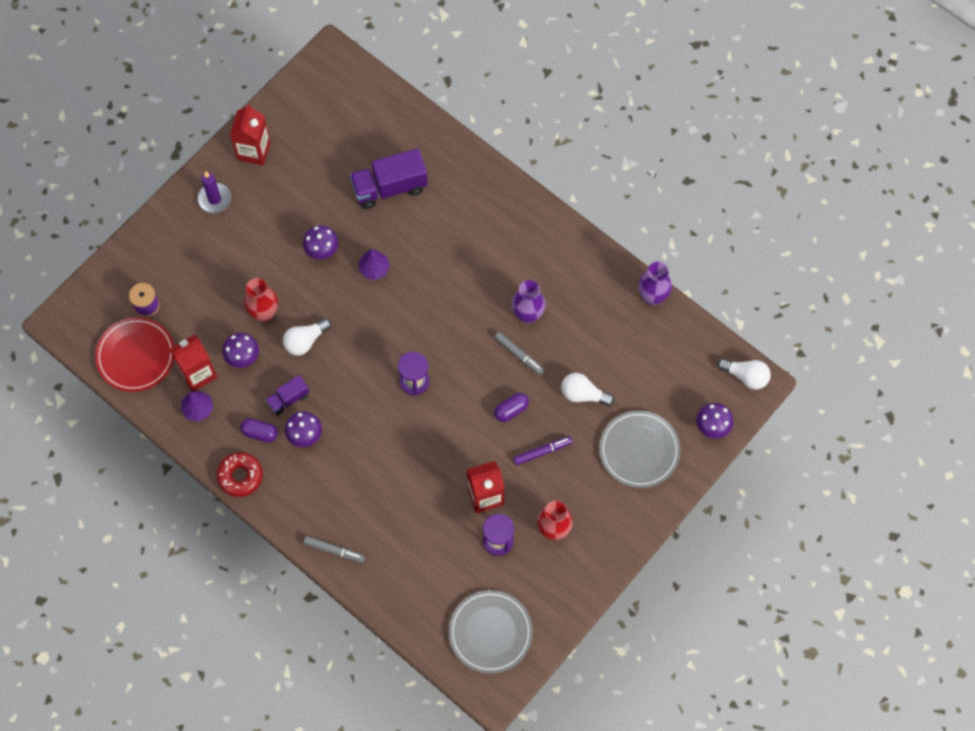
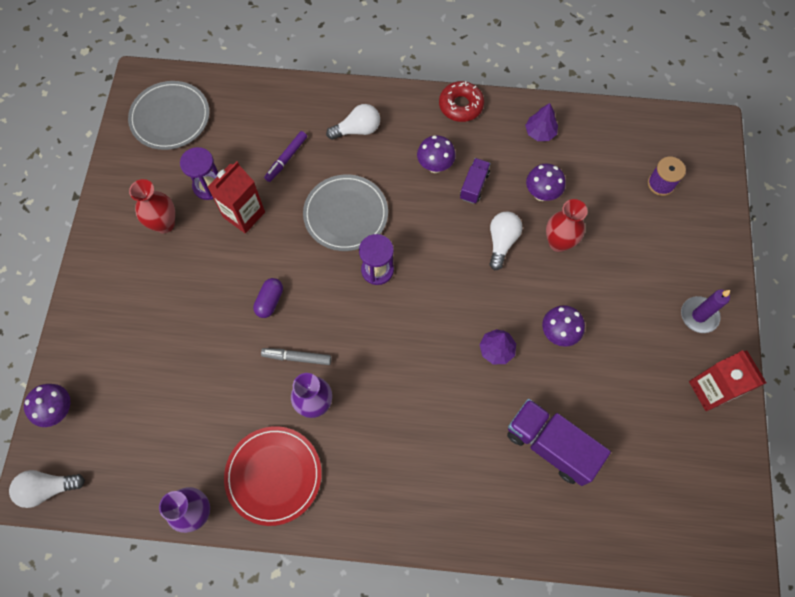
camera: 145 degrees right, 0 degrees up
(136, 356) = (628, 140): red plate -> red plate (273, 475)
(198, 373) = (566, 158): red carton -> none
(260, 433) = (474, 146): purple capsule -> none
(334, 550) = (341, 99): grey marker -> none
(389, 187) = (550, 445): purple truck -> purple truck turned 90 degrees counterclockwise
(542, 452) = (216, 282): purple marker -> purple marker (286, 159)
(583, 394) = (209, 360): white light bulb -> white light bulb (357, 130)
(639, 450) = (123, 341): grey plate -> grey plate (346, 214)

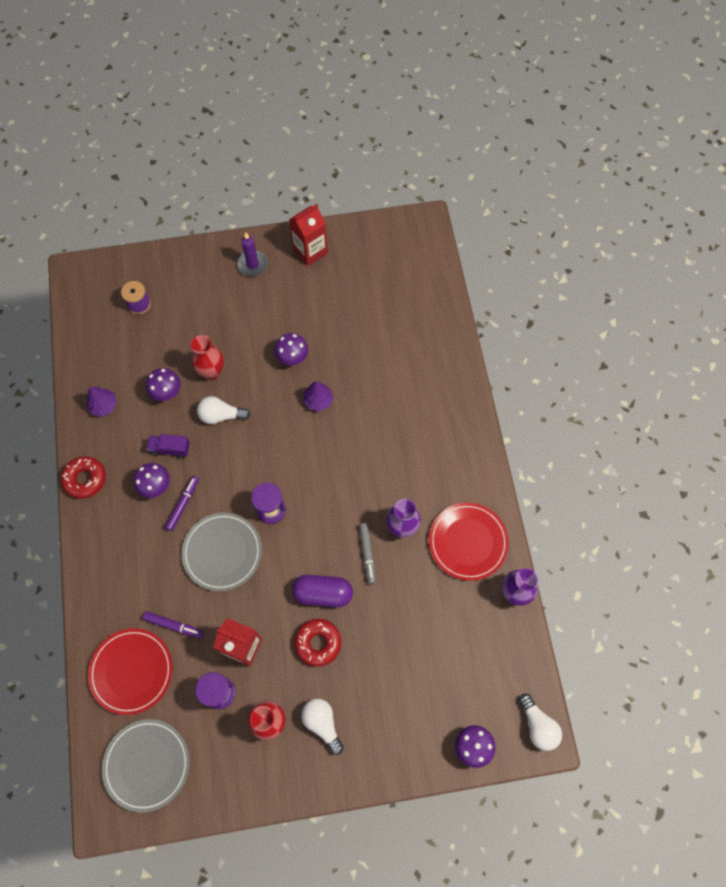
camera: 105 degrees left, 0 degrees up
(221, 284) = (318, 643): none -> red donut
(257, 117) = (131, 671): none -> red plate
(269, 301) = (323, 593): purple capsule -> purple capsule, size x1.56
(357, 130) = (129, 567): white light bulb -> white light bulb (322, 723)
(408, 187) = (183, 504): none -> purple marker
(550, 445) = (383, 349): purple truck -> none

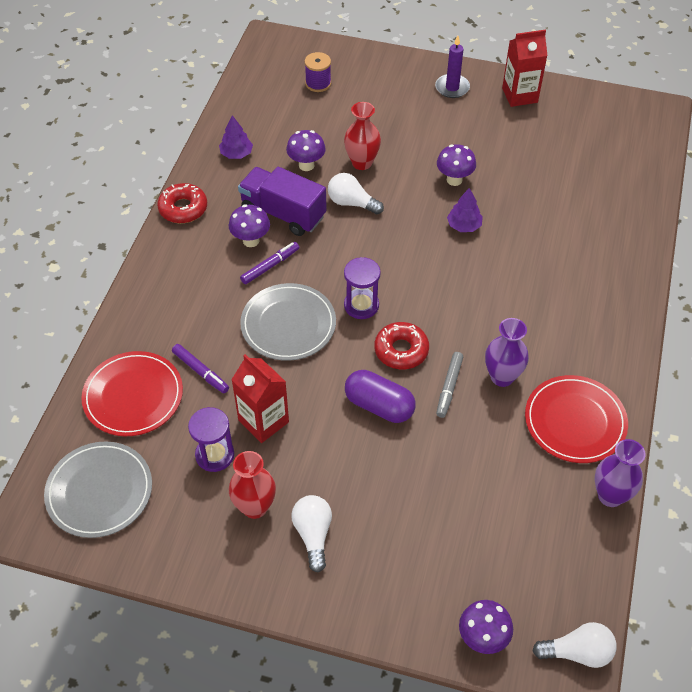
camera: 25 degrees right, 15 degrees down
(170, 449) = (283, 213): purple truck -> purple truck, size x1.84
(318, 643) = (349, 452): red donut -> red donut (401, 350)
(538, 726) = (577, 652): white light bulb -> white light bulb turned 90 degrees counterclockwise

